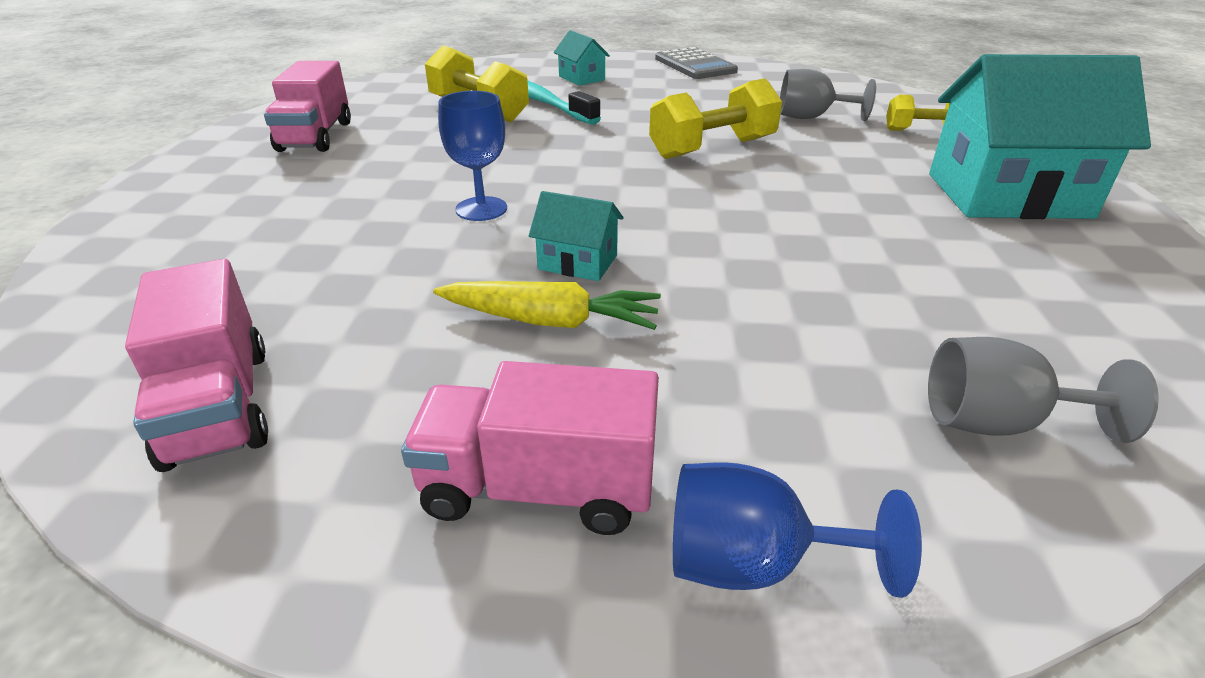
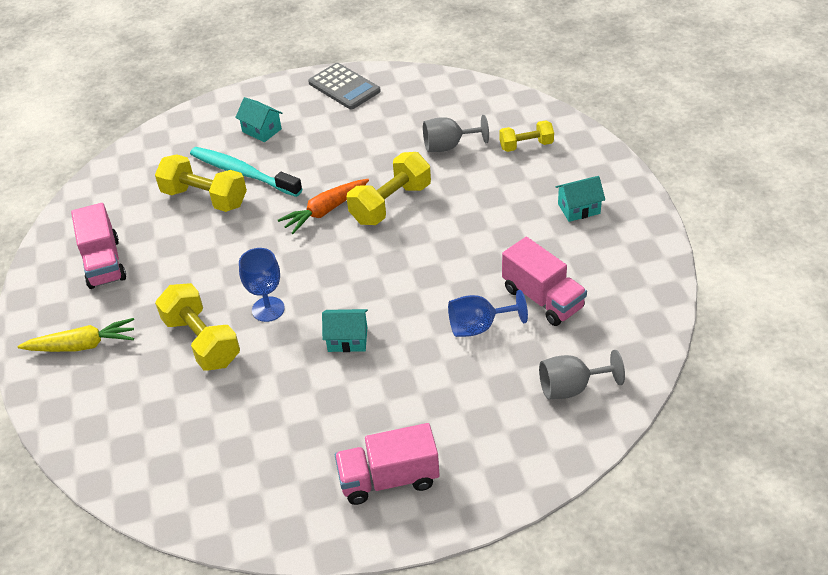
camera: 15 degrees left, 10 degrees up
(218, 406) = (220, 485): pink truck -> pink truck (542, 298)
(364, 221) = (202, 341): none -> yellow dumbbell
(550, 321) = (352, 387): yellow carrot -> yellow carrot (82, 345)
(620, 141) = (325, 211): none -> orange carrot
(753, 563) = (482, 483): blue goblet -> blue goblet (479, 327)
(1007, 195) = (579, 208): turquoise house -> turquoise house, size x0.45

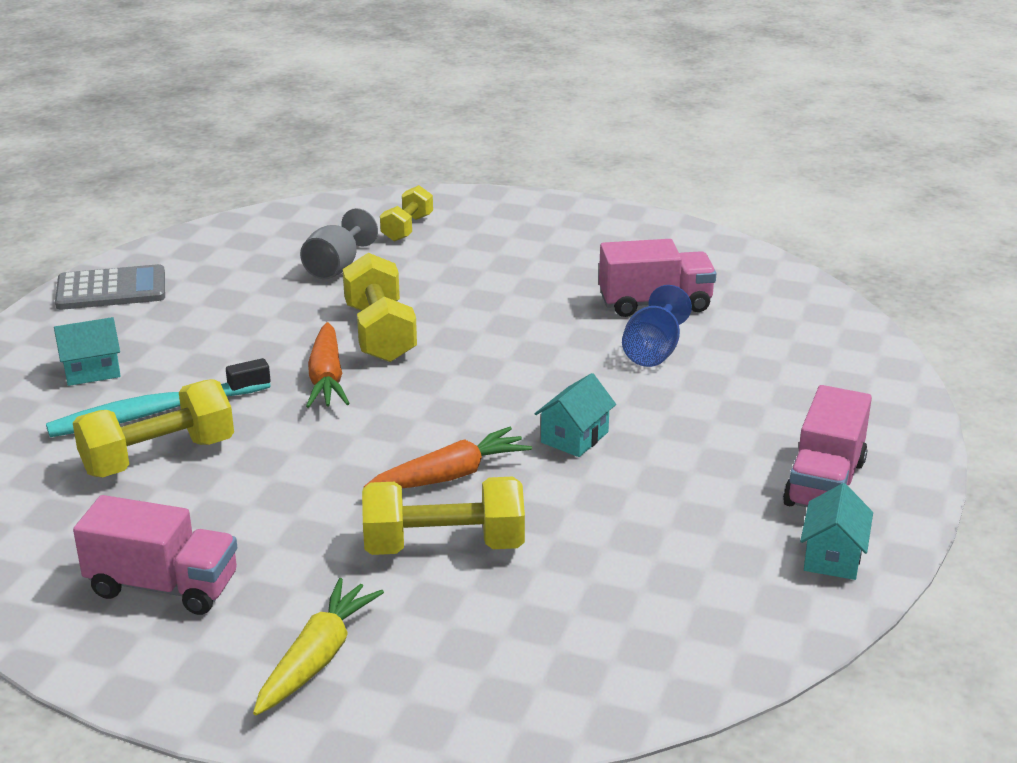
camera: 60 degrees left, 15 degrees down
(268, 309) = (450, 476): blue goblet -> orange carrot
(571, 388) = (799, 334): grey goblet -> none
(579, 208) = (548, 238): turquoise house -> turquoise house (832, 557)

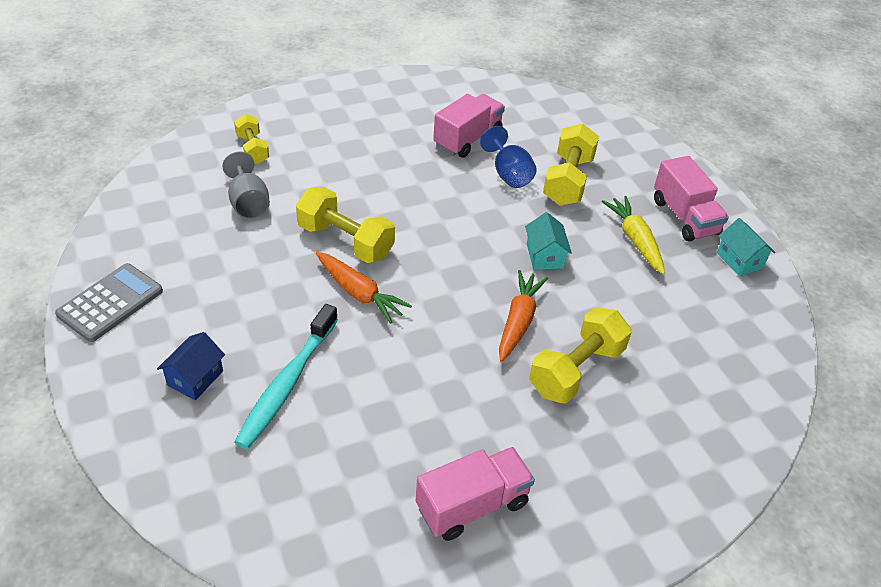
camera: 45 degrees left, 15 degrees up
(92, 371) = (195, 378): turquoise house -> blue house
(158, 457) = (338, 416): yellow dumbbell -> yellow dumbbell (568, 181)
(317, 658) = (613, 488): yellow carrot -> yellow carrot (635, 240)

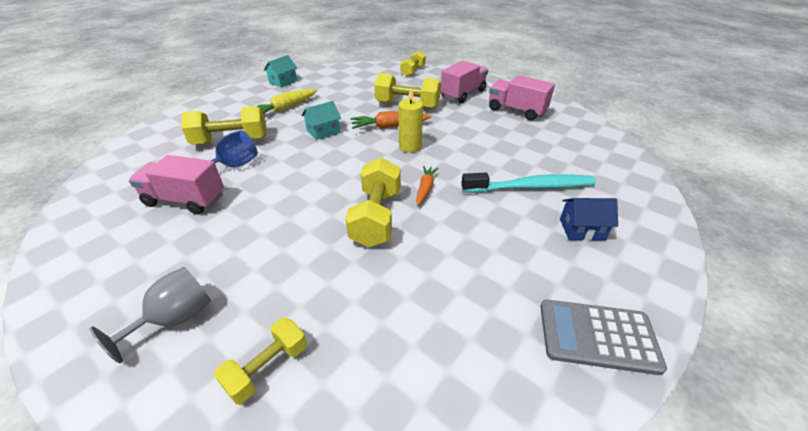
camera: 115 degrees left, 5 degrees down
(248, 203) = (373, 310): grey goblet -> grey goblet (175, 319)
(359, 293) = (425, 188): orange carrot -> orange carrot, size x0.64
(452, 319) = (410, 147): none -> yellow candle
(684, 217) = (252, 99): pink truck -> pink truck (463, 94)
(724, 445) = (413, 71): none -> yellow dumbbell

